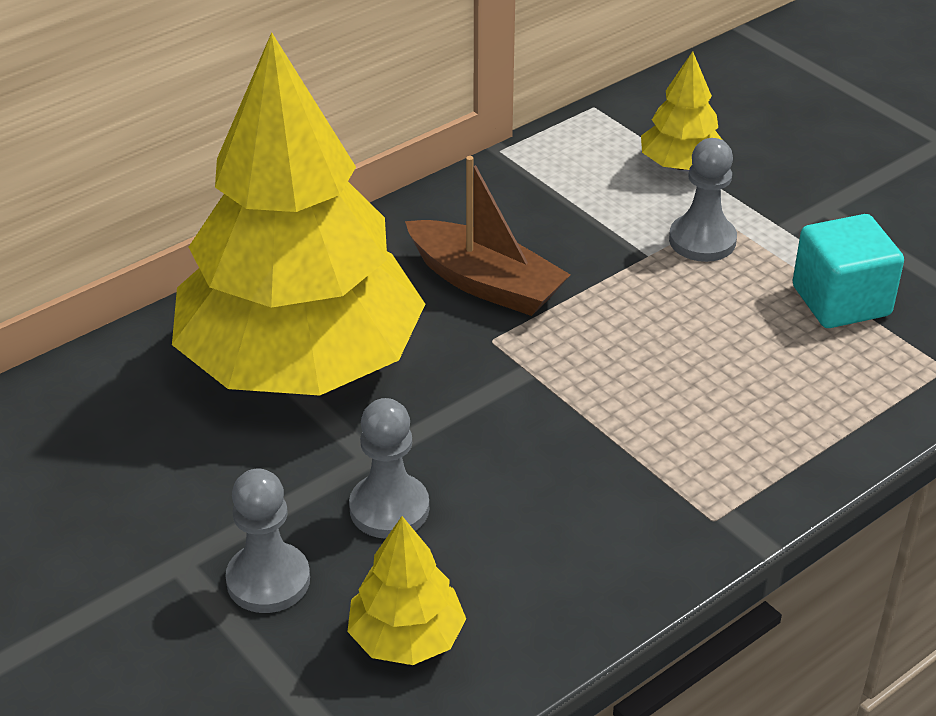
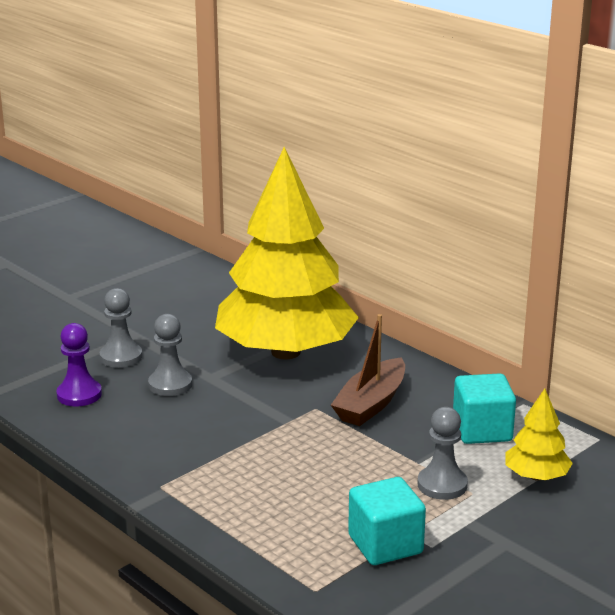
camera: 85 degrees right, 15 degrees down
(406, 637) = (79, 395): yellow tree -> purple pawn
(568, 192) = (482, 430): none -> turquoise cube

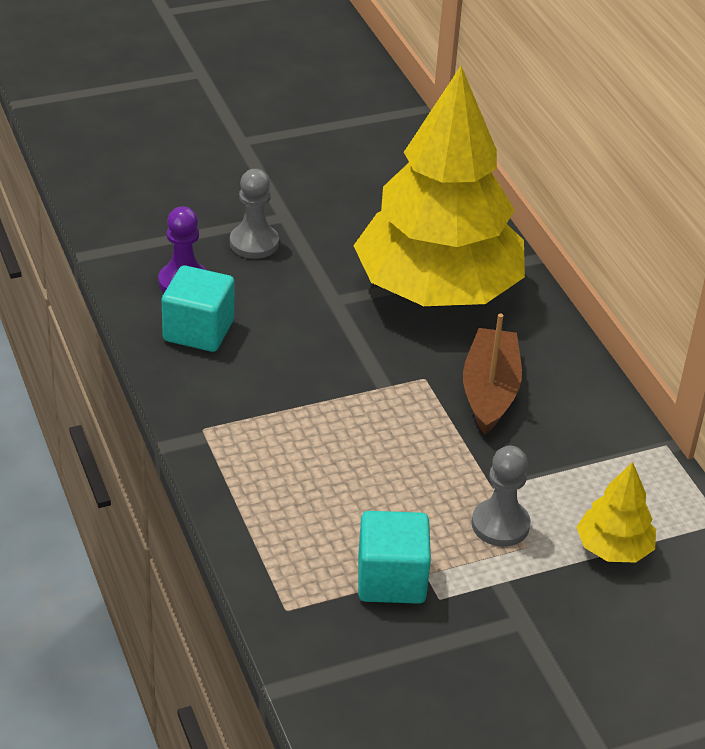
camera: 20 degrees right, 15 degrees up
(170, 384) = (285, 297): grey pawn -> none
(371, 404) = (489, 391): brown boat -> brown boat turned 135 degrees clockwise
(482, 430) = (592, 467): turquoise cube -> turquoise cube (198, 330)

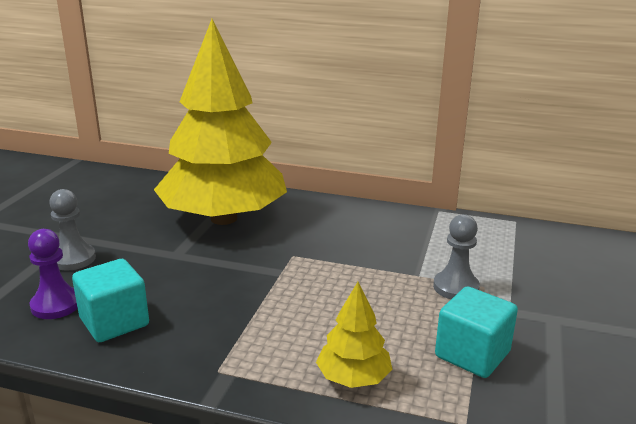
camera: 50 degrees left, 15 degrees down
(489, 391) = (333, 240): brown boat -> none
(613, 548) = (510, 259): yellow tree -> yellow tree (353, 378)

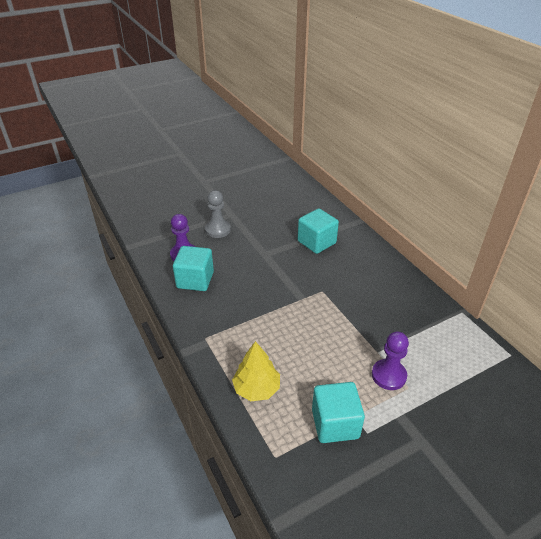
camera: 45 degrees right, 15 degrees up
(224, 218) = (316, 242): yellow tree -> turquoise cube
(456, 287) = (388, 375): grey pawn -> purple pawn

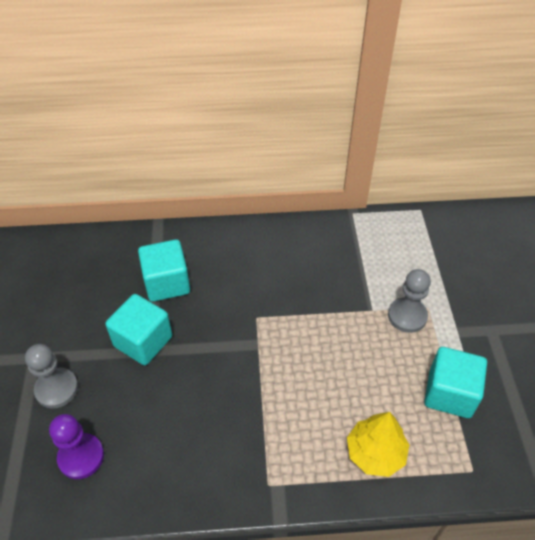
camera: 65 degrees left, 10 degrees up
(195, 280) = (148, 459): turquoise cube -> turquoise cube (143, 341)
(388, 375) = (407, 316): purple pawn -> grey pawn

